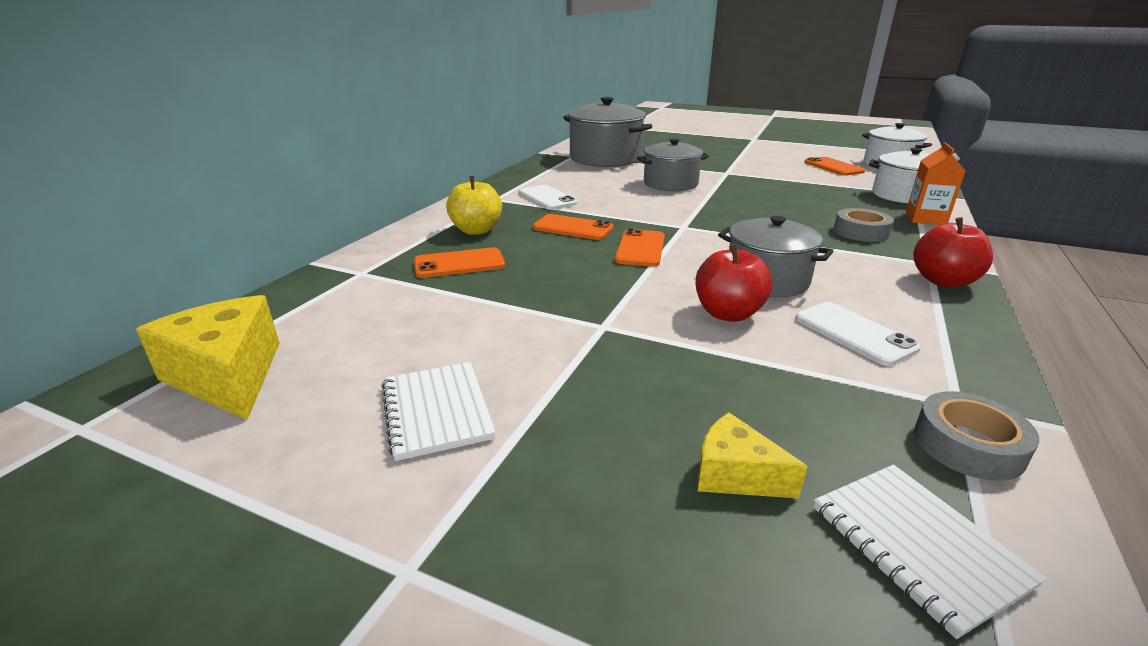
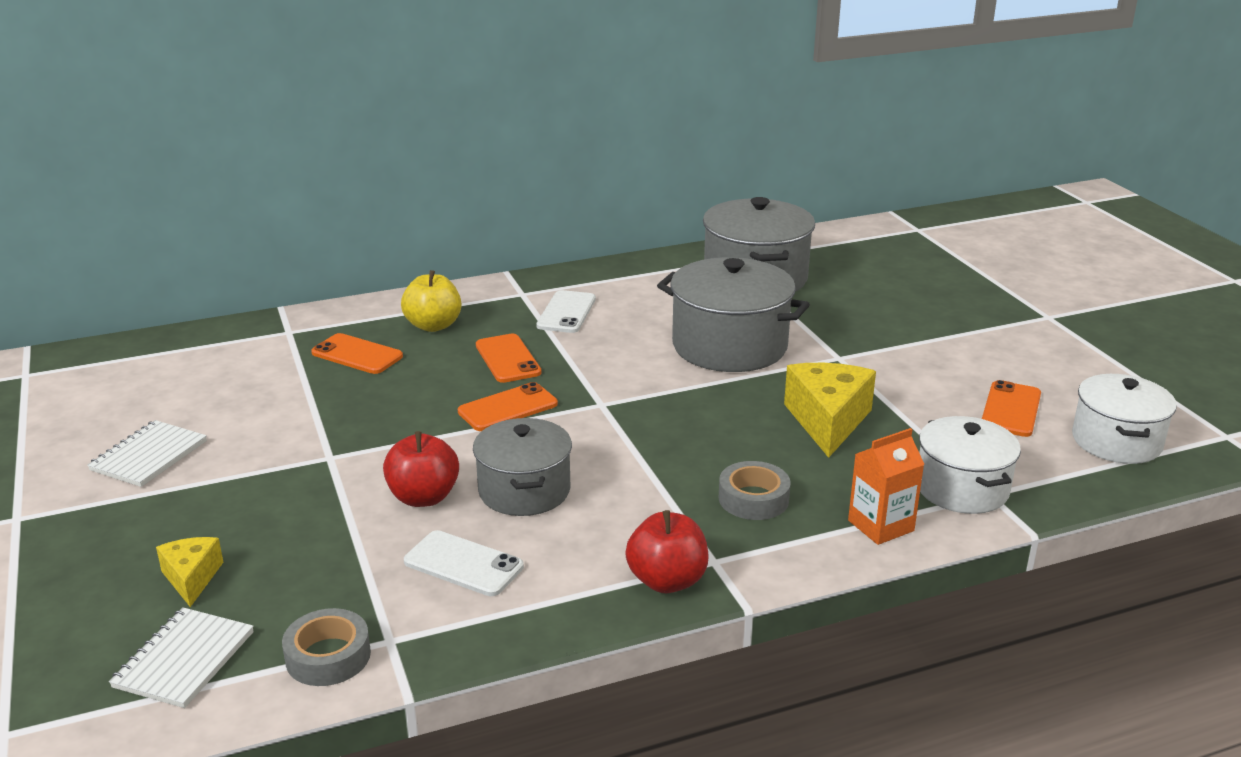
camera: 45 degrees right, 0 degrees up
(228, 376) = (110, 377): yellow cheese -> yellow cheese (827, 421)
(670, 184) = (729, 346): grey pot -> grey pot, size x1.52
(854, 333) = (463, 564): white phone -> white phone turned 75 degrees counterclockwise

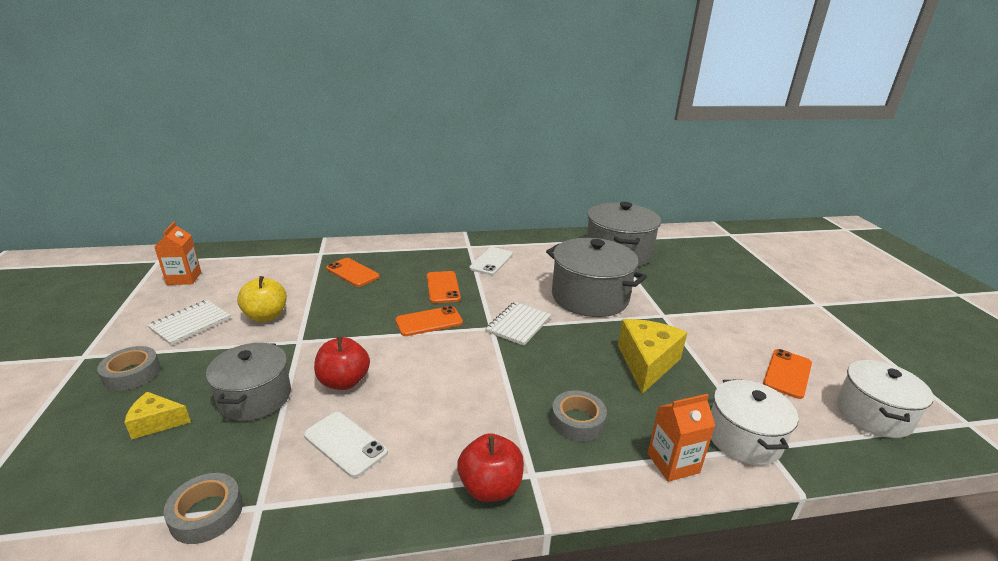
camera: 10 degrees right, 0 degrees up
(90, 396) = (184, 278): none -> orange carton
(109, 529) = (132, 373): none -> grey tape
(184, 660) = (105, 496): white notebook -> white notebook (518, 325)
(192, 578) = (157, 423): yellow cheese -> yellow cheese turned 90 degrees counterclockwise
(433, 326) = (407, 260): yellow apple -> yellow apple (266, 316)
(524, 490) = (414, 387): grey pot -> grey pot (255, 397)

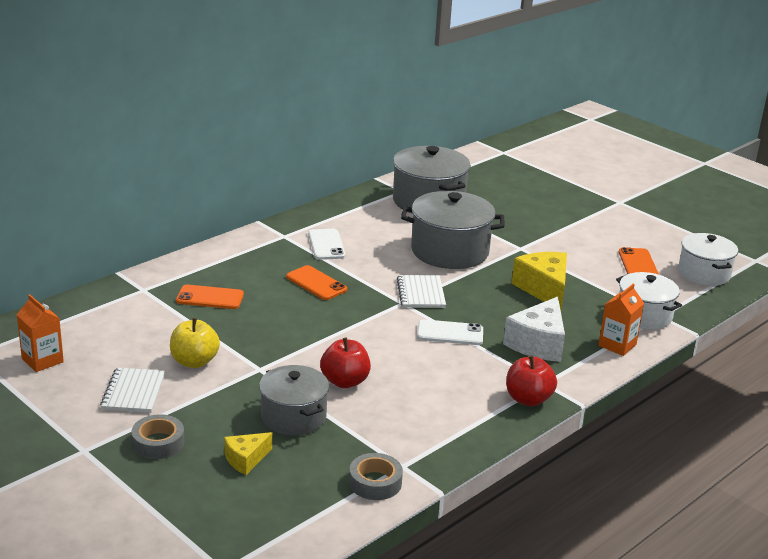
camera: 35 degrees left, 0 degrees up
(345, 444) = (406, 415): white phone -> white phone (450, 333)
(429, 321) = (346, 316): orange phone -> none
(577, 421) = (538, 343): grey tape -> white cheese

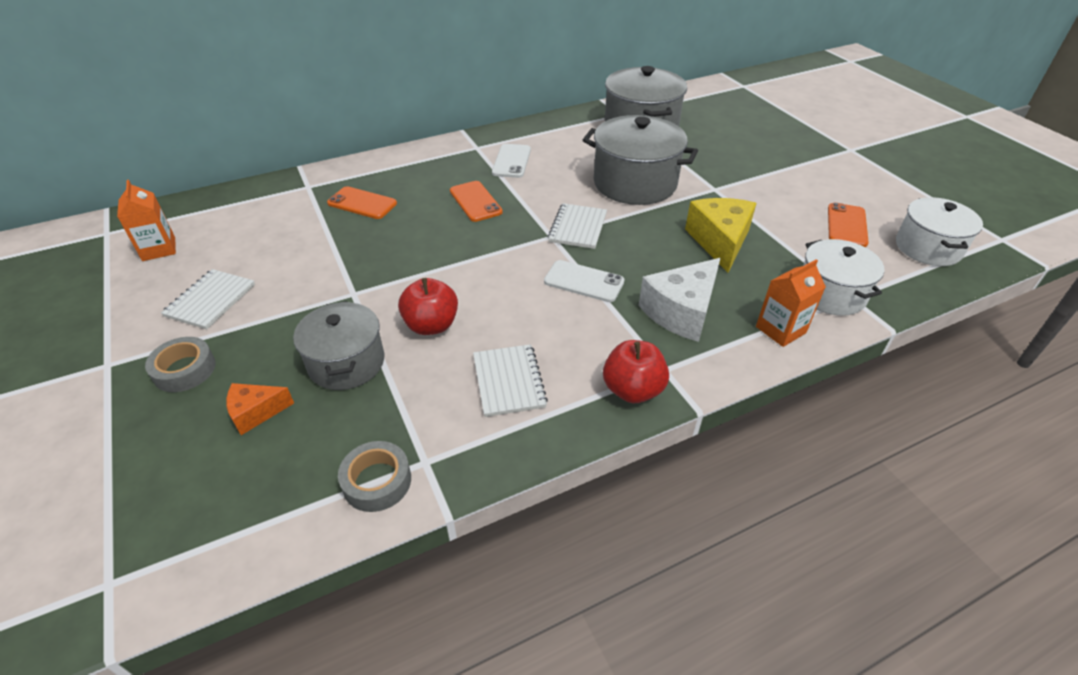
camera: 20 degrees right, 15 degrees up
(194, 362) = (295, 274): yellow apple -> none
(246, 459) = (256, 412): yellow cheese -> orange cheese
(432, 408) = (509, 381): none -> white notebook

